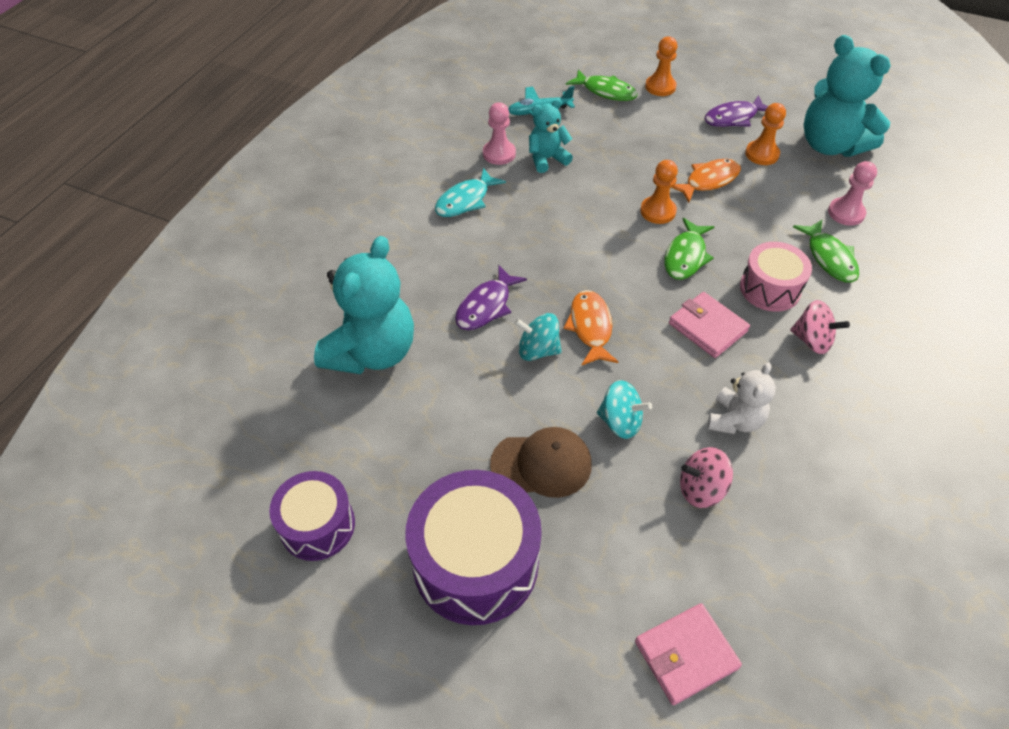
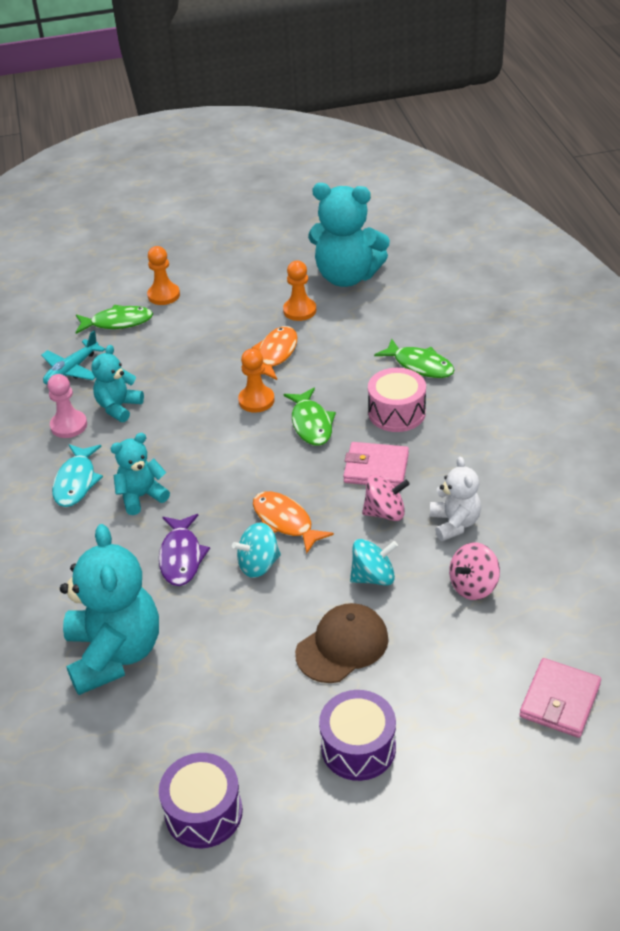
camera: 35 degrees left, 10 degrees down
(475, 562) = (358, 747): purple drum -> purple drum, size x0.61
(501, 239) = (141, 496): none -> turquoise teddy bear
(733, 118) = (250, 292): purple fish -> none
(812, 340) = (459, 433): pink spinning top -> pink spinning top (385, 513)
(846, 213) = (403, 324): pink pawn -> none

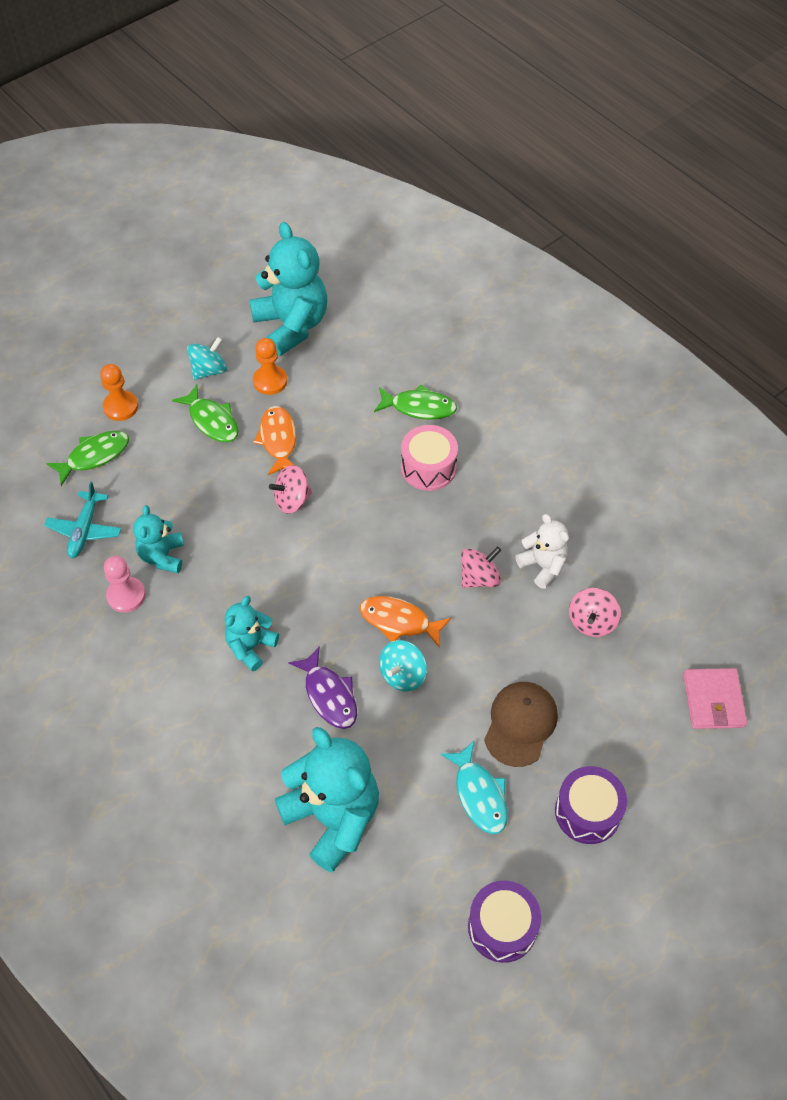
camera: 30 degrees left, 15 degrees up
(76, 482) = (177, 655): turquoise fish -> turquoise fish (479, 794)
(256, 400) = (292, 500): orange pawn -> pink spinning top
(311, 424) = (359, 508): green fish -> green fish (212, 421)
(347, 277) = (292, 325): turquoise teddy bear -> turquoise teddy bear turned 105 degrees counterclockwise
(373, 577) = (507, 646): turquoise spinning top -> turquoise spinning top (209, 370)
(376, 468) = (445, 534): pink wallet -> none

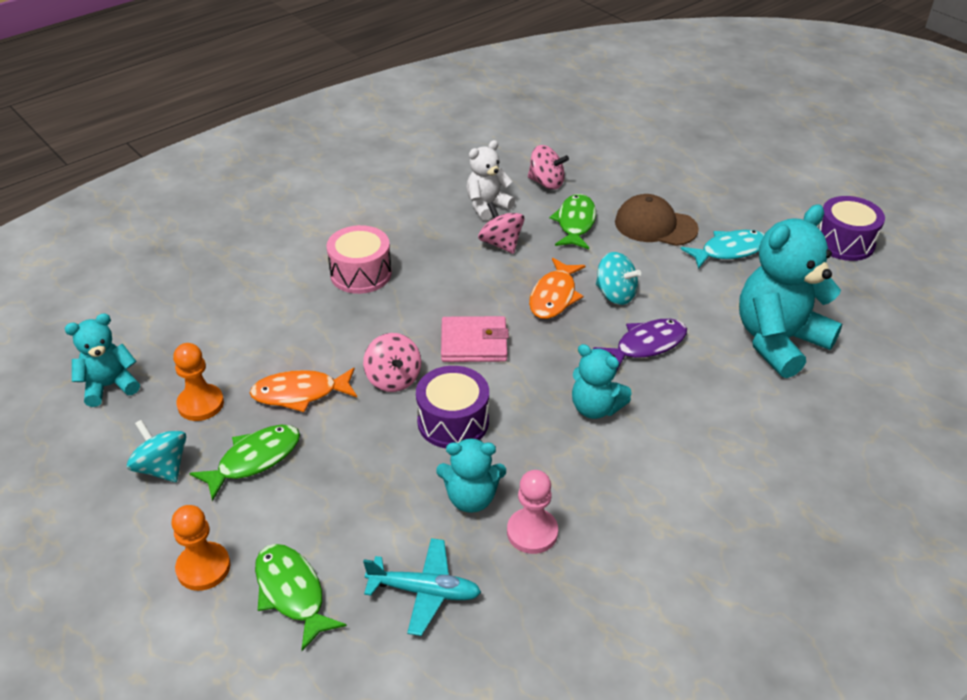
camera: 90 degrees left, 15 degrees down
(292, 325) = (109, 386): turquoise teddy bear -> turquoise teddy bear, size x0.55
(419, 407) = (275, 279): green fish -> green fish (575, 223)
(587, 812) = (729, 195): purple drum -> purple drum (453, 421)
(713, 700) = (615, 131): pink wallet -> pink wallet (474, 343)

